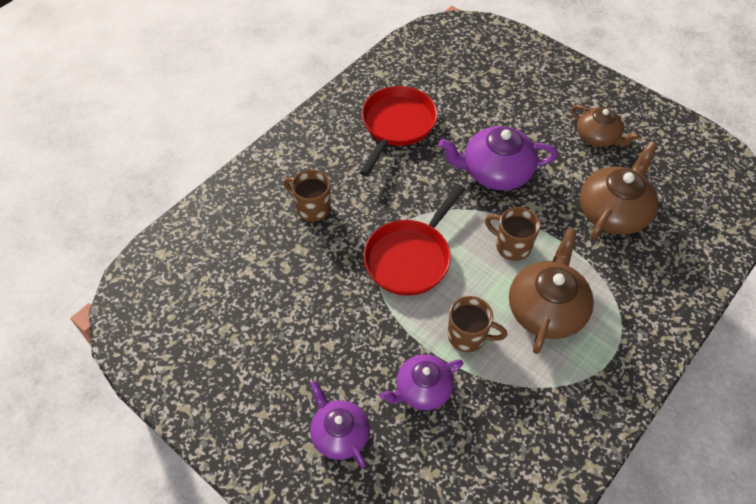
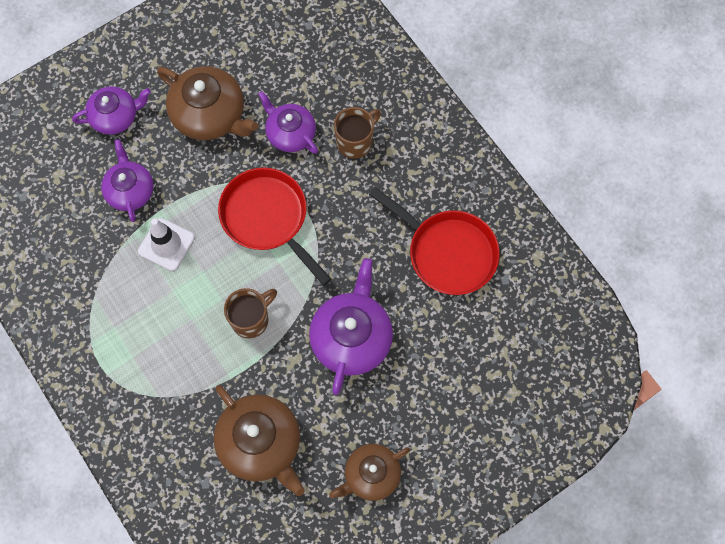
camera: 105 degrees right, 15 degrees up
(316, 261) = (290, 133): none -> purple teapot
(468, 336) = (166, 244): brown mug -> white traffic cone
(546, 309) = (170, 325): brown teapot -> brown teapot (210, 115)

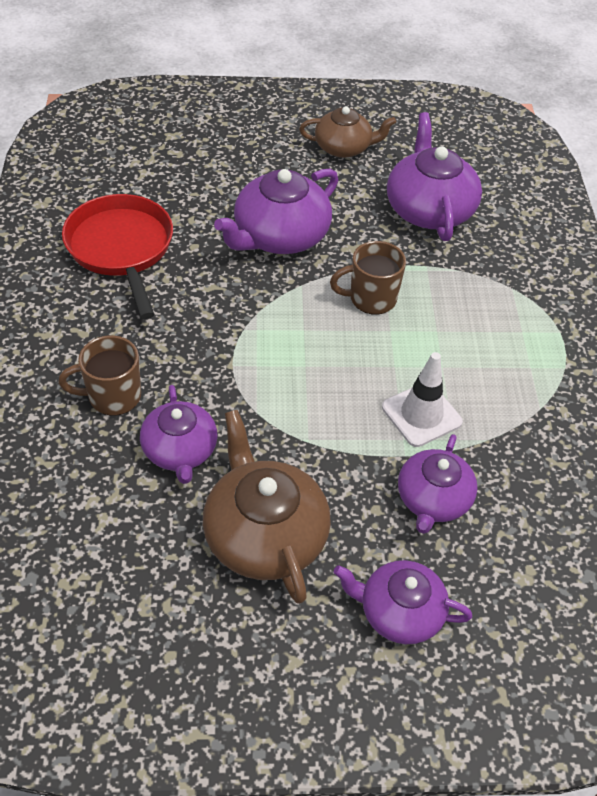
camera: 150 degrees left, 20 degrees down
(261, 443) = (429, 209): brown teapot -> purple teapot
(268, 218) = (282, 376): red pan -> none

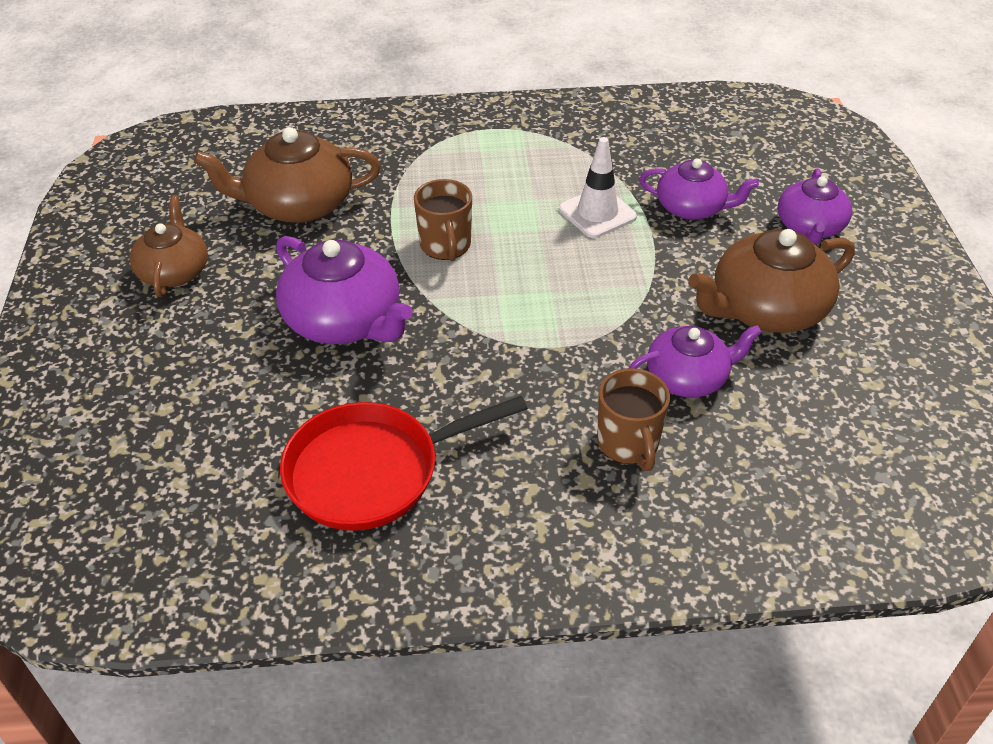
camera: 90 degrees left, 5 degrees down
(429, 209) = (298, 204): purple teapot -> brown teapot

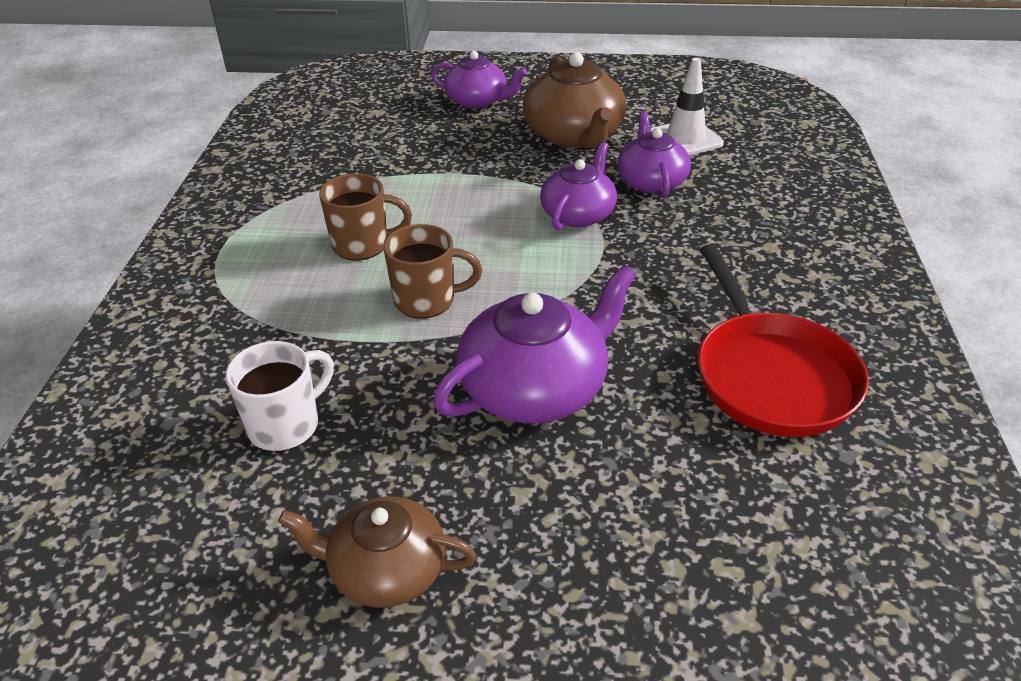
camera: 80 degrees left, 5 degrees down
(298, 204) = (286, 425): brown teapot -> white mug
(597, 213) = (412, 198): white traffic cone -> white traffic cone (685, 139)
(628, 444) = (728, 220): brown mug -> brown mug (362, 245)
(692, 208) = (427, 148): purple teapot -> purple teapot (578, 214)

